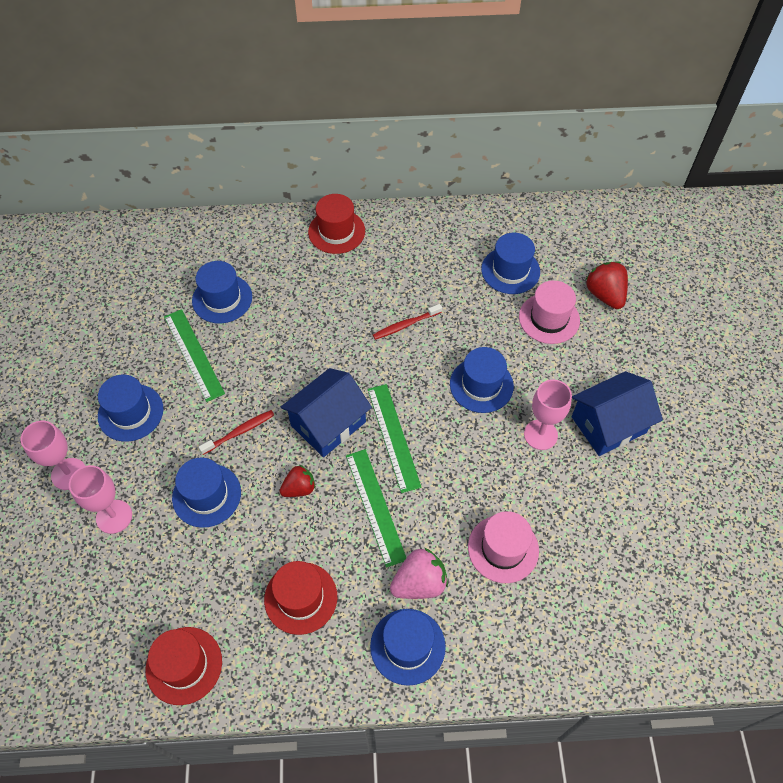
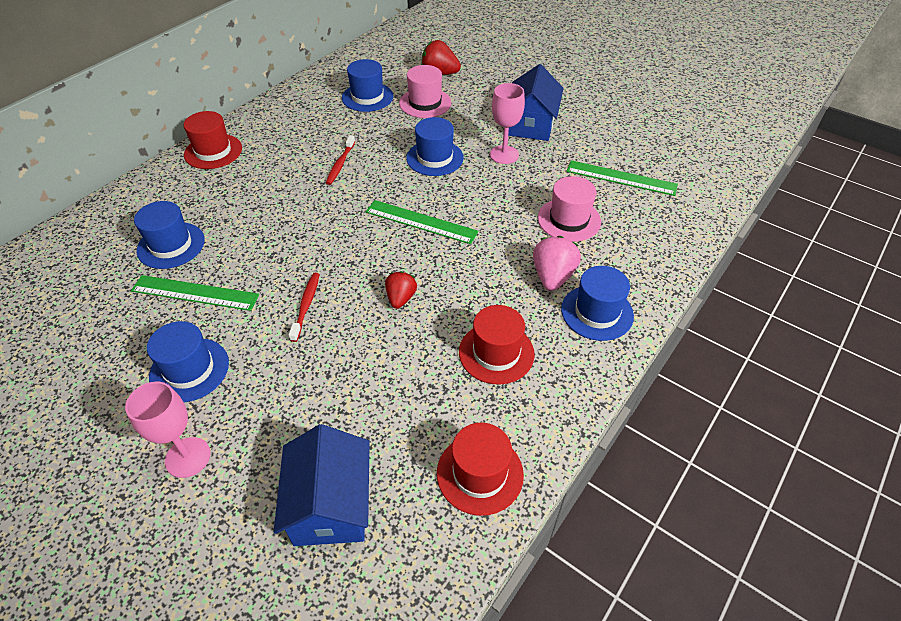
camera: 50 degrees left, 10 degrees down
(114, 516) = (277, 444): pink goblet -> none
(206, 495) = (337, 361): blue hat -> none
(328, 423) = (366, 249): blue house -> blue house (330, 505)
(375, 506) = (466, 264): green ruler -> green ruler (621, 178)

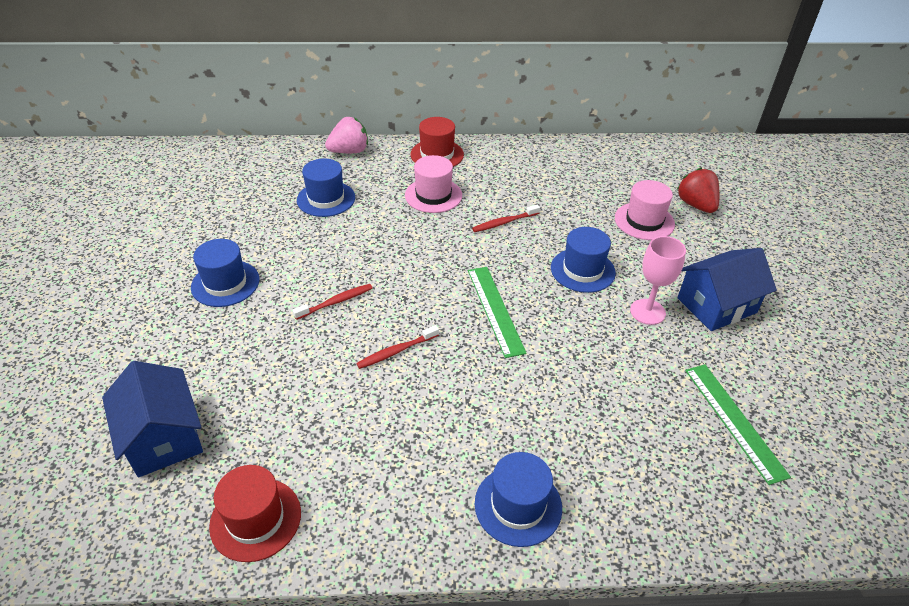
camera: 50 degrees right, 5 degrees down
(188, 457) = (153, 333): pink goblet -> none
(195, 293) = (294, 239): green ruler -> none
(330, 505) = (163, 437): blue house -> blue house turned 75 degrees counterclockwise
(367, 97) = (603, 185): blue hat -> none
(401, 298) = (396, 351): red strawberry -> red toothbrush
(496, 353) = (395, 453): red hat -> none
(552, 276) = (528, 442): pink strawberry -> pink strawberry (349, 151)
(569, 220) = (619, 411): pink hat -> pink hat (433, 195)

